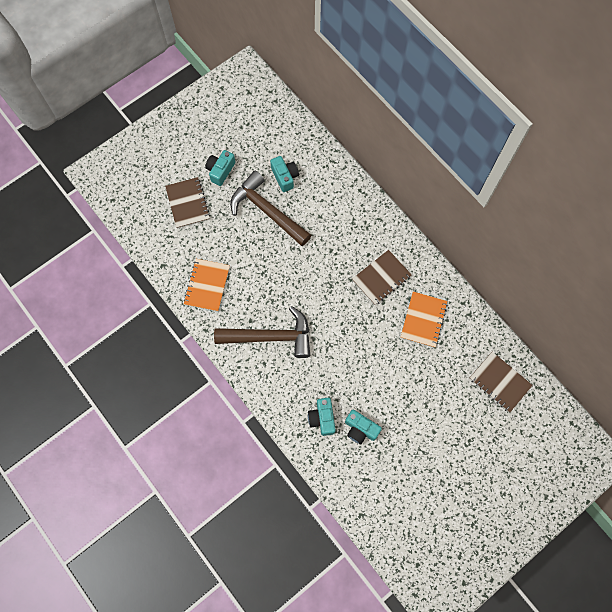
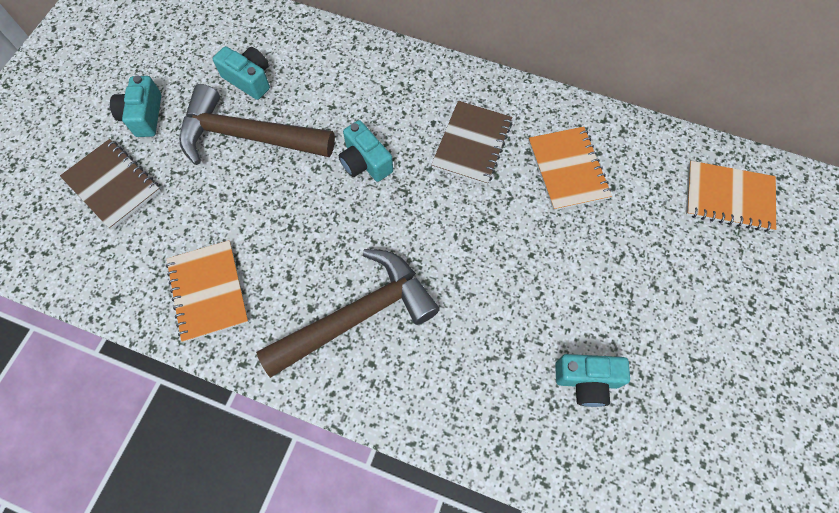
camera: 30 degrees left, 5 degrees down
(322, 418) = (517, 399): turquoise camera -> turquoise camera (365, 162)
(499, 382) = (728, 197): brown notebook -> orange notebook

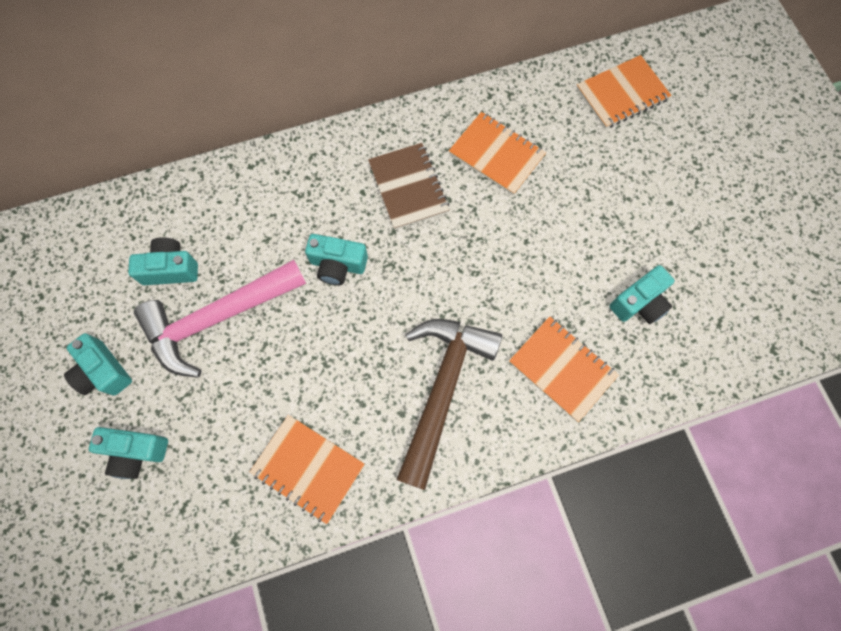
camera: 40 degrees left, 5 degrees up
(113, 185) = (136, 452): brown notebook -> turquoise camera
(247, 136) = (217, 319): brown hammer -> pink hammer
(468, 379) = (562, 369): none -> orange notebook

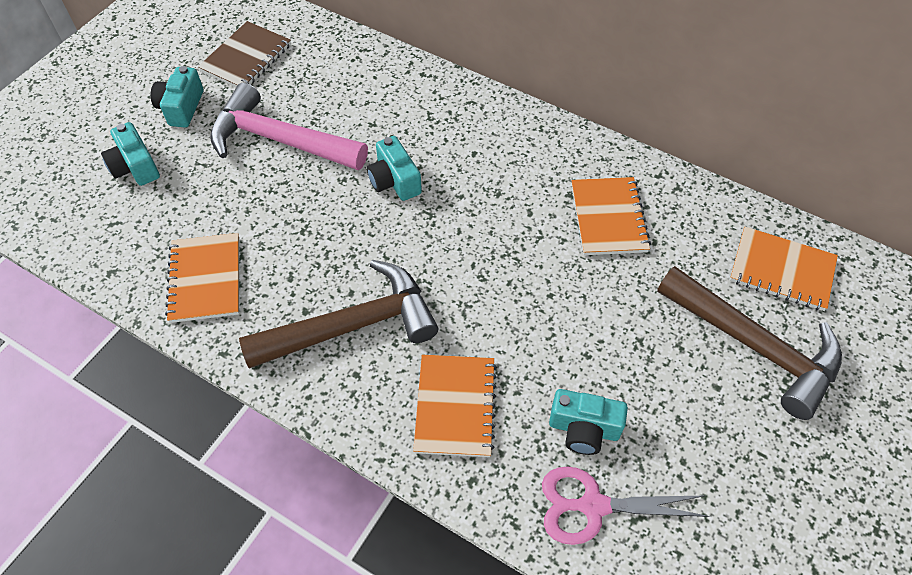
camera: 50 degrees right, 15 degrees down
(170, 269) = (294, 88): turquoise camera -> none
(408, 187) = (510, 179): brown notebook -> brown notebook (246, 58)
(661, 157) = (755, 346): none -> brown hammer
(693, 340) = (593, 505): none -> pink scissors

